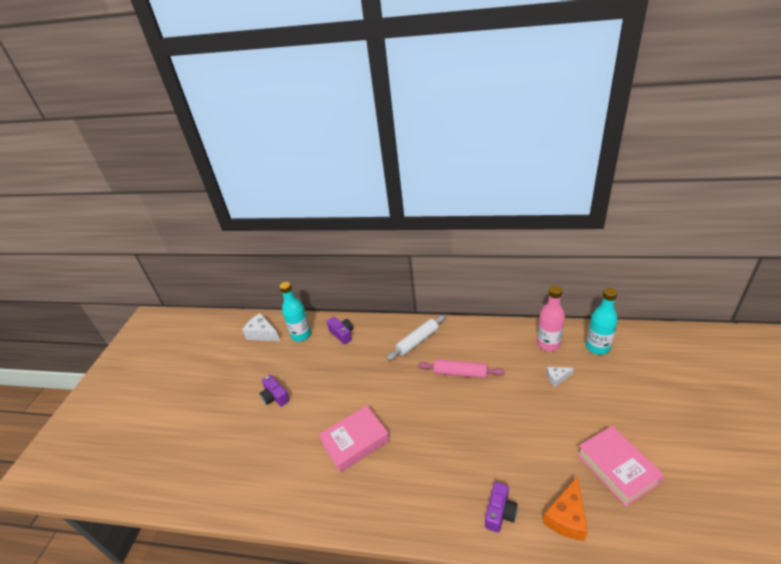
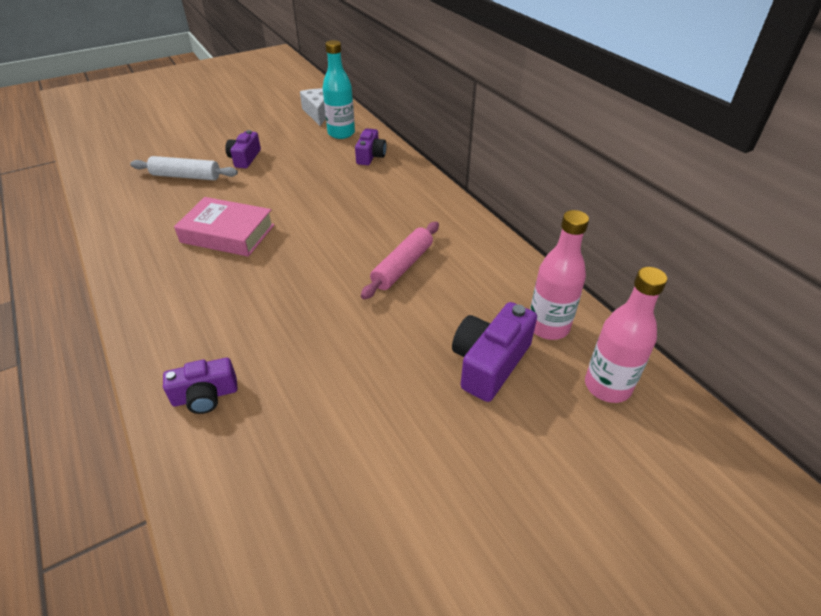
camera: 45 degrees right, 5 degrees up
(417, 341) = (418, 210): white rolling pin -> white rolling pin (186, 176)
(460, 373) = (402, 266): pink rolling pin -> pink rolling pin turned 60 degrees clockwise
(557, 378) = (489, 363): white cheese -> purple camera
(567, 517) = (240, 472): orange cheese -> none
(597, 347) = (607, 386): turquoise bottle -> pink bottle
(617, 468) = (373, 504): pink book -> none

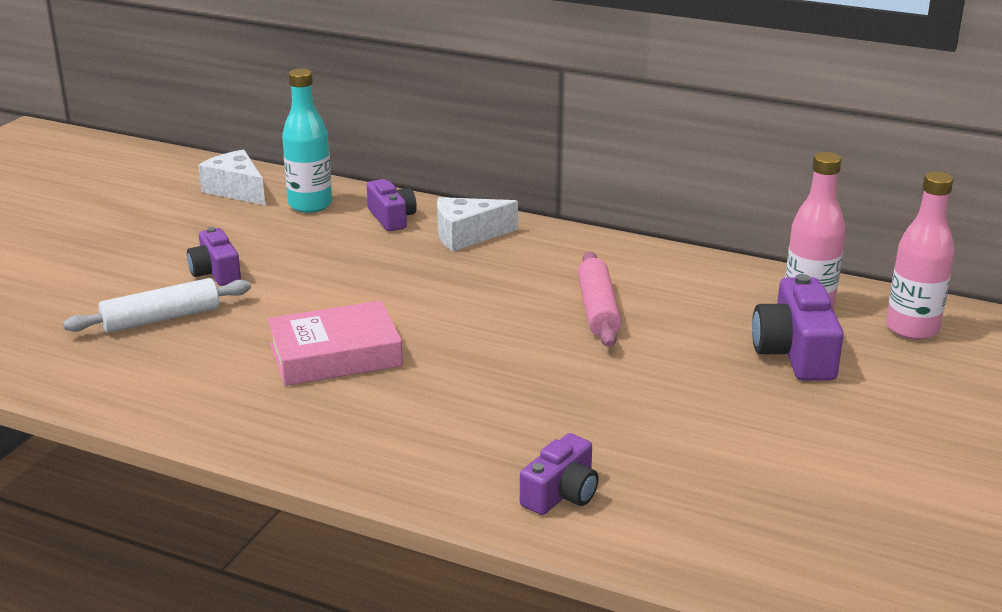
camera: 35 degrees left, 15 degrees down
(395, 182) = (467, 235): none -> white cheese

